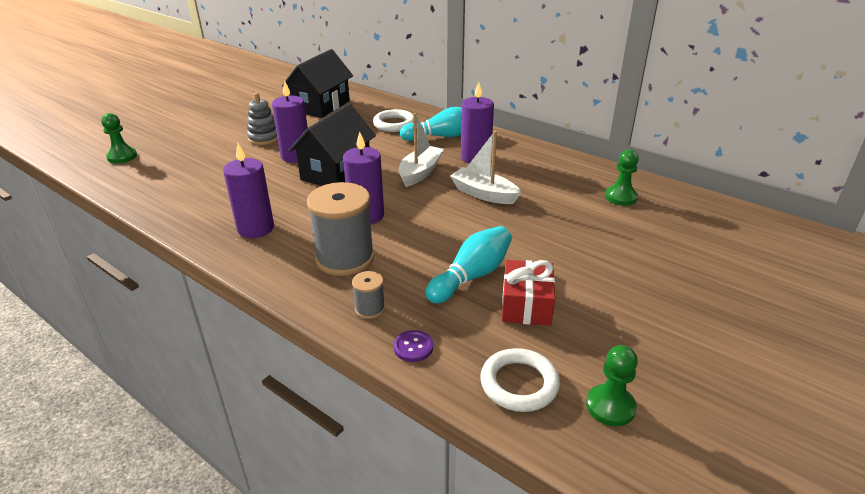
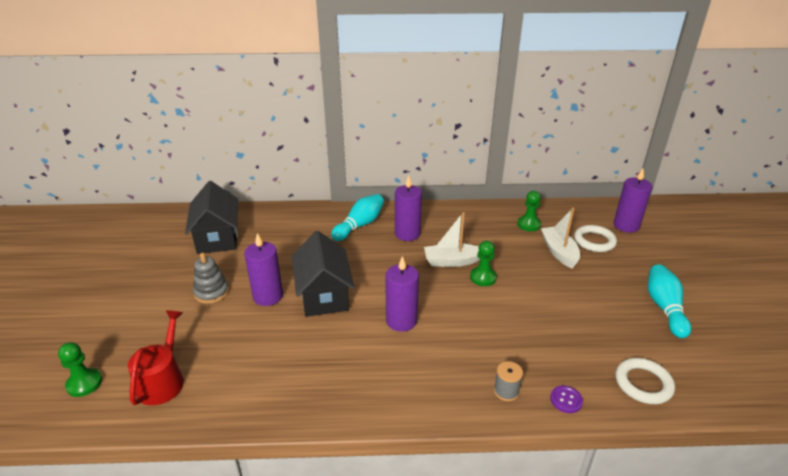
camera: 40 degrees left, 0 degrees up
(160, 175) = (163, 381): none -> red watering can
(255, 228) = (334, 380): purple candle -> purple candle (626, 225)
(345, 258) = (436, 364): grey spool -> none
(394, 124) = (307, 229): white ring -> white ring (594, 241)
(420, 173) = (387, 264): white boat -> white boat (559, 252)
(471, 276) = (528, 328): turquoise bowling pin -> turquoise bowling pin (664, 308)
(526, 305) = (580, 330): red gift -> none
(610, 406) = (693, 367): green pawn -> green pawn (483, 277)

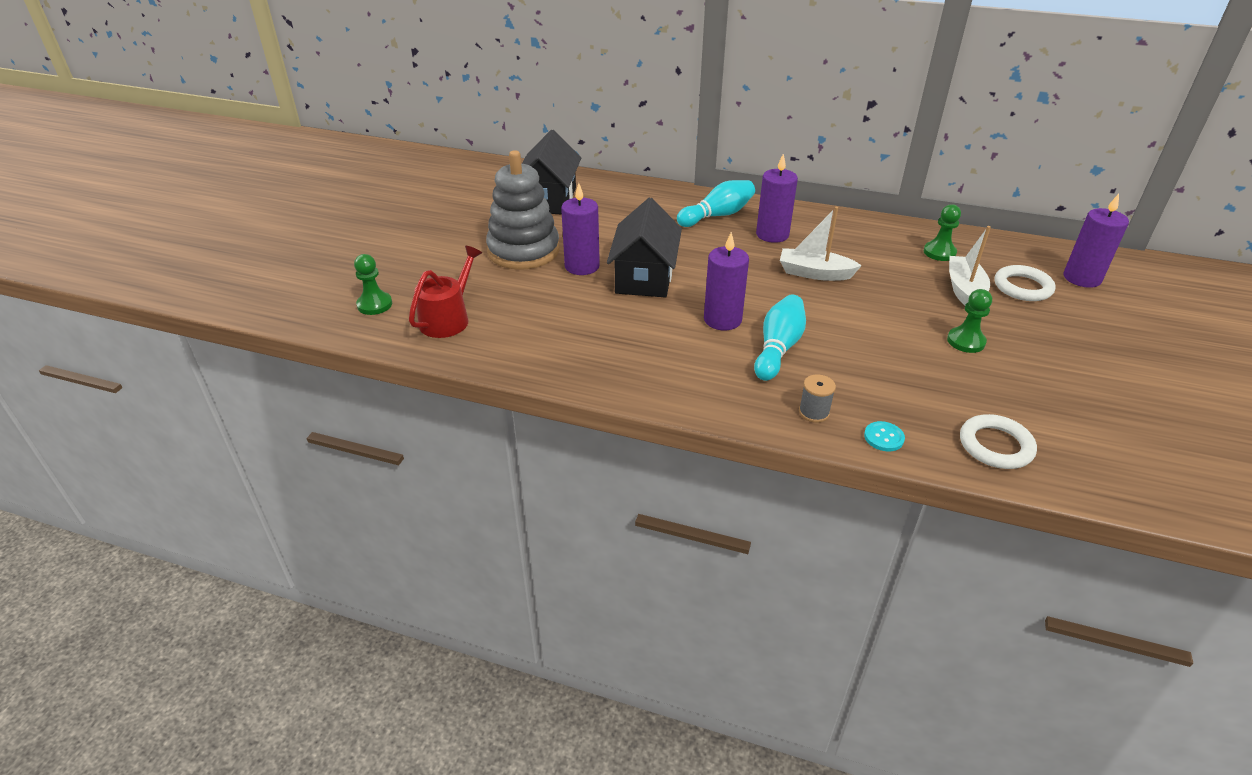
camera: 20 degrees right, 5 degrees up
(211, 292) = (523, 251): grey stacking toy -> grey stacking toy, size x1.86
(483, 277) = (845, 297): green pawn -> green pawn (966, 341)
(566, 400) = (883, 437): purple button -> turquoise button
(664, 308) = (1078, 378): turquoise bowling pin -> turquoise bowling pin (778, 348)

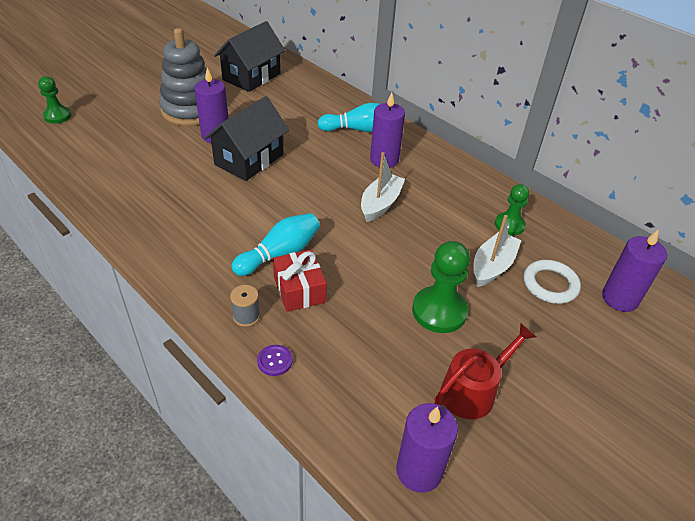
camera: 25 degrees right, 5 degrees up
(448, 319) = (88, 142): red watering can -> red watering can (473, 391)
(722, 320) = (266, 214): purple candle -> purple candle (419, 470)
(814, 273) = (380, 204): white boat -> white boat turned 75 degrees clockwise
(832, 371) = (299, 290): none -> red gift
(883, 437) = (275, 361): turquoise button -> purple button
(966, 341) = (439, 311): green pawn -> green pawn, size x1.58
(995, 446) = (356, 411): white ring -> none

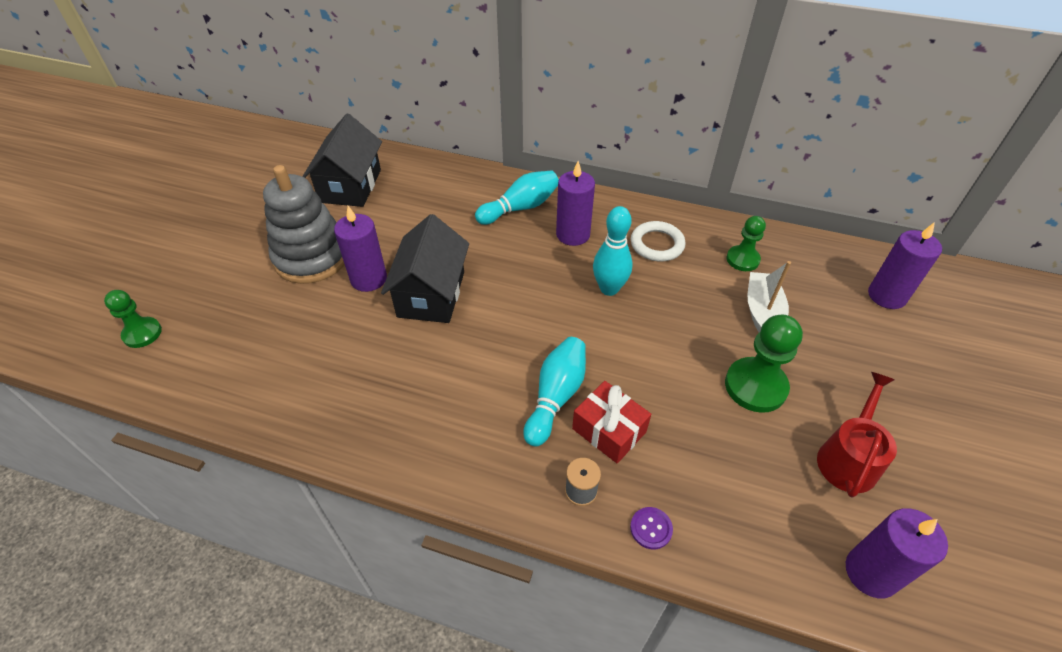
camera: 25 degrees left, 5 degrees up
(380, 204) = (609, 289): white boat -> turquoise bowling pin
(550, 284) = (823, 308): white ring -> white ring (657, 244)

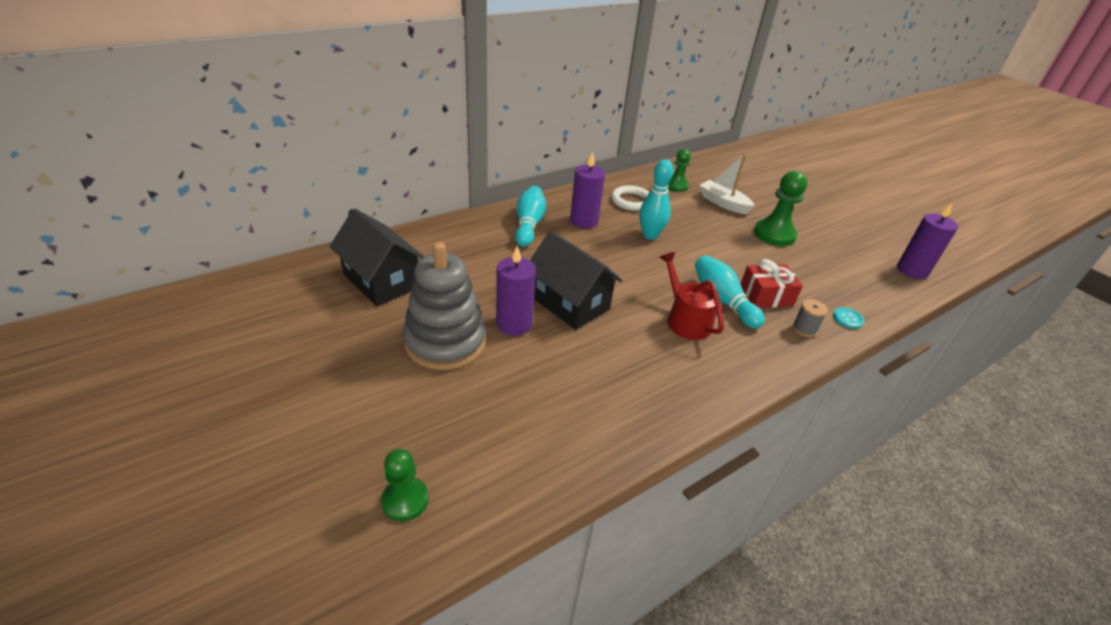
camera: 55 degrees left, 10 degrees down
(651, 528) = (847, 319): purple button -> turquoise button
(848, 458) = (842, 237): red watering can -> red watering can (685, 320)
(887, 296) = (747, 169): purple candle -> none

